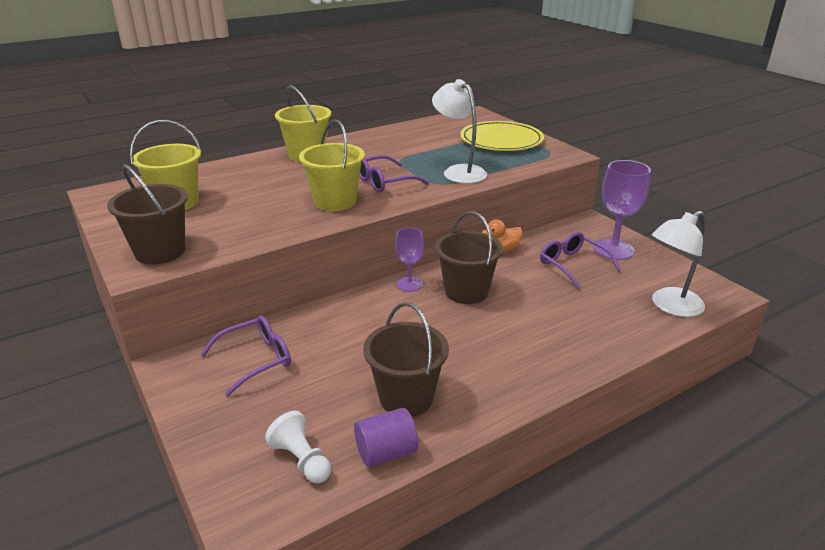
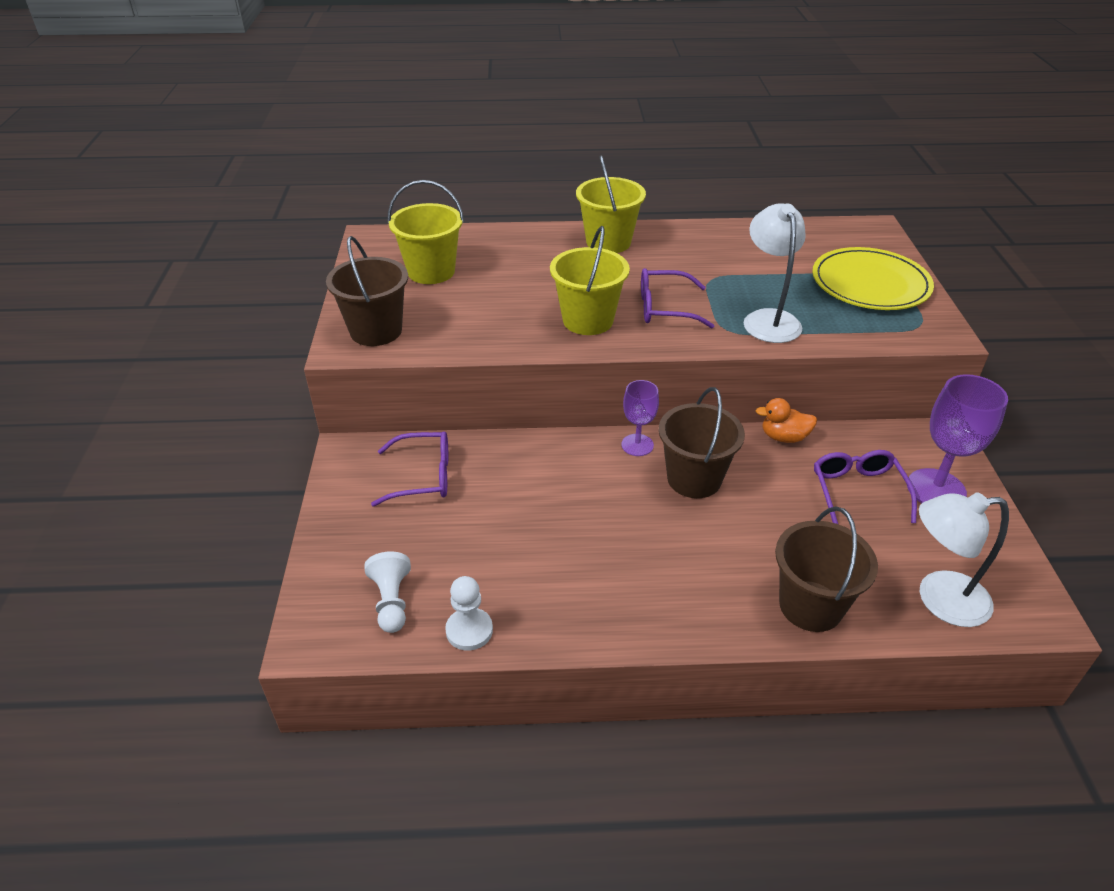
camera: 30 degrees right, 10 degrees up
(386, 452) = (469, 630): purple cylinder -> white pawn
(406, 398) = (531, 580): brown bucket -> brown bucket (810, 606)

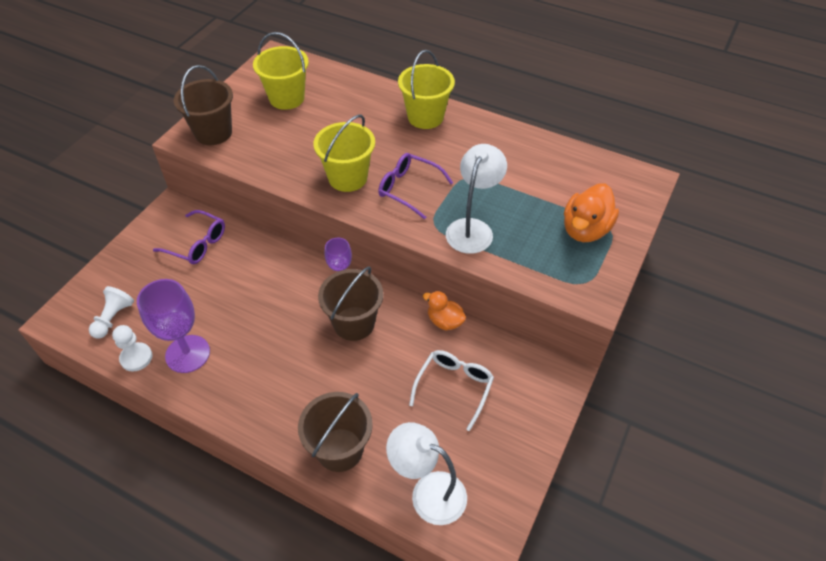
camera: 30 degrees right, 10 degrees up
(857, 491) = (454, 387): purple glasses -> white glasses
(870, 284) = (585, 230): yellow plate -> orange duck
(936, 489) = (513, 413): purple goblet -> purple goblet (187, 354)

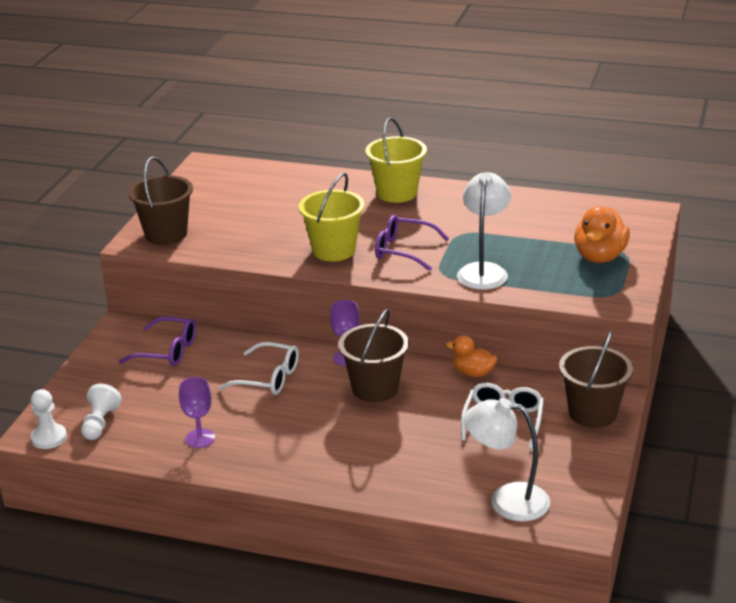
camera: 10 degrees left, 20 degrees down
(136, 358) = (143, 450): white pawn -> white pawn (49, 438)
(187, 354) = (200, 438): purple goblet -> purple goblet, size x0.60
(268, 292) = (268, 378): none -> white glasses
(287, 98) = (235, 197): yellow bucket -> none
(340, 449) = (401, 484): brown bucket -> brown bucket (592, 413)

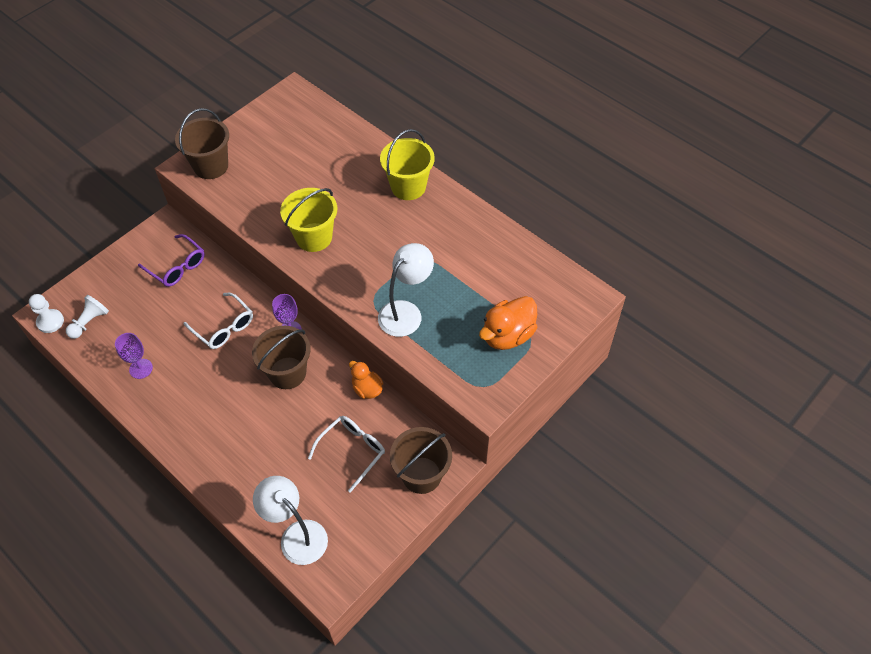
camera: 25 degrees right, 25 degrees up
(403, 250) = (364, 260): purple glasses -> none

